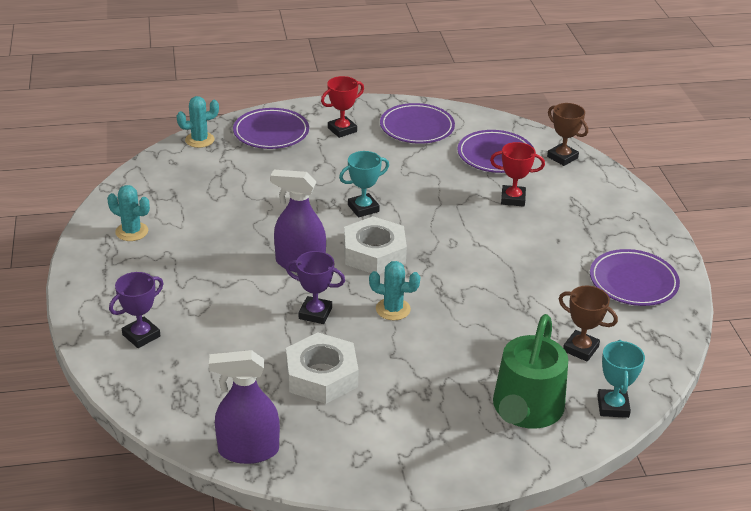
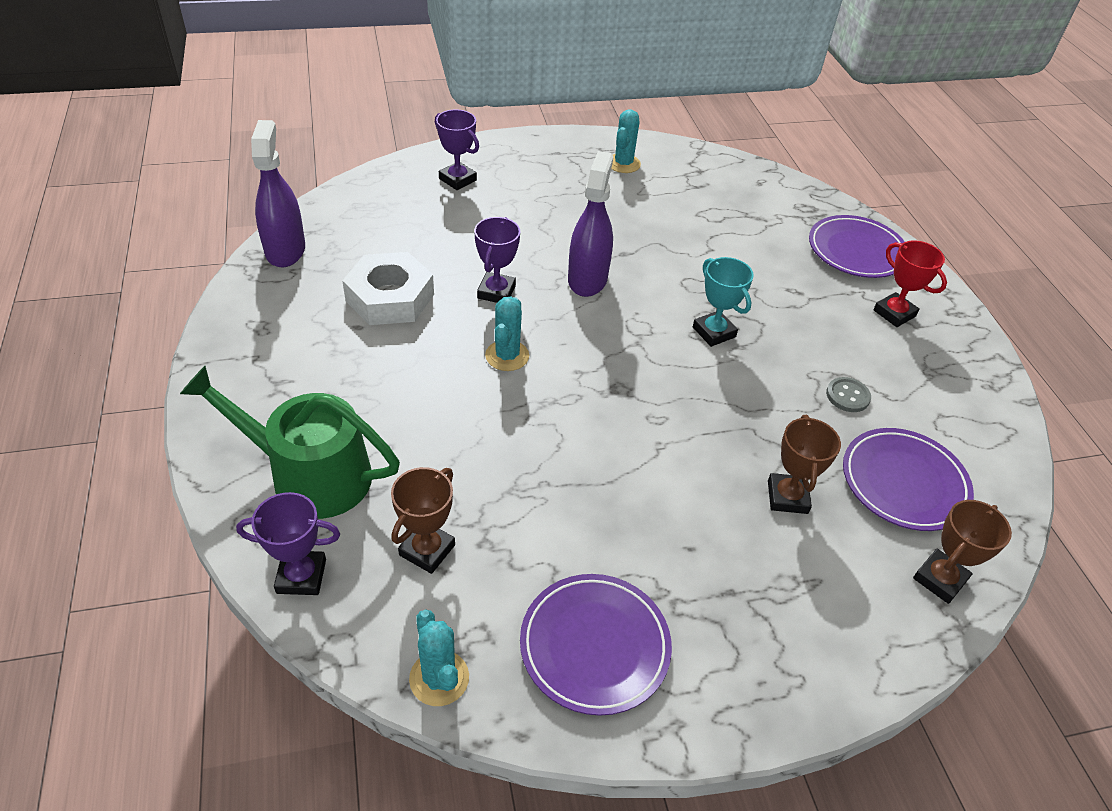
camera: 85 degrees right, 10 degrees up
(199, 140) = (813, 198): turquoise cactus -> turquoise cactus (439, 678)
(374, 253) = (619, 341): white nut -> none
(417, 127) = (940, 390): purple plate -> none
(424, 162) = (847, 396): none -> grey button
(513, 199) = (787, 497): red trophy -> brown trophy
(613, 406) = (301, 576): turquoise trophy -> purple trophy

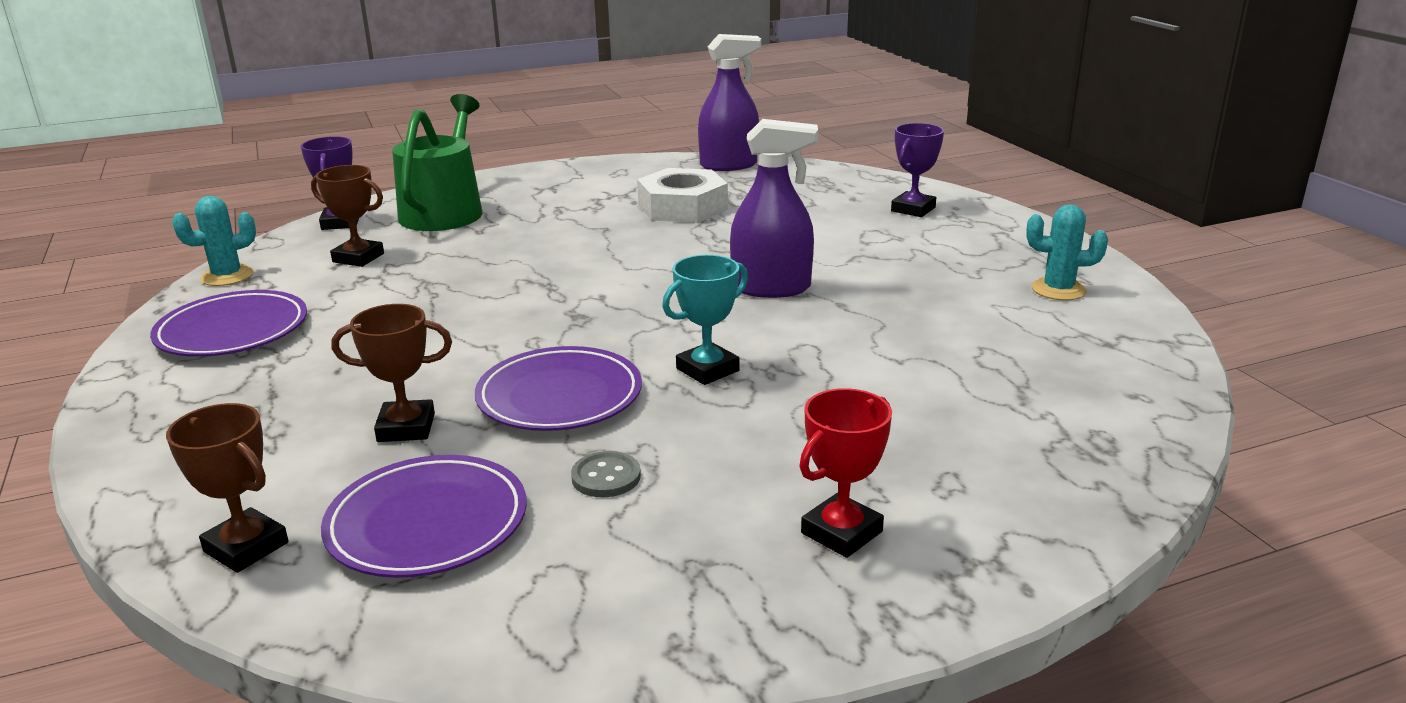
camera: 85 degrees right, 20 degrees down
(496, 292) = (718, 247): purple trophy -> none
(507, 356) = (615, 261): turquoise cactus -> none
(856, 251) = (1008, 494): purple plate -> purple plate (559, 396)

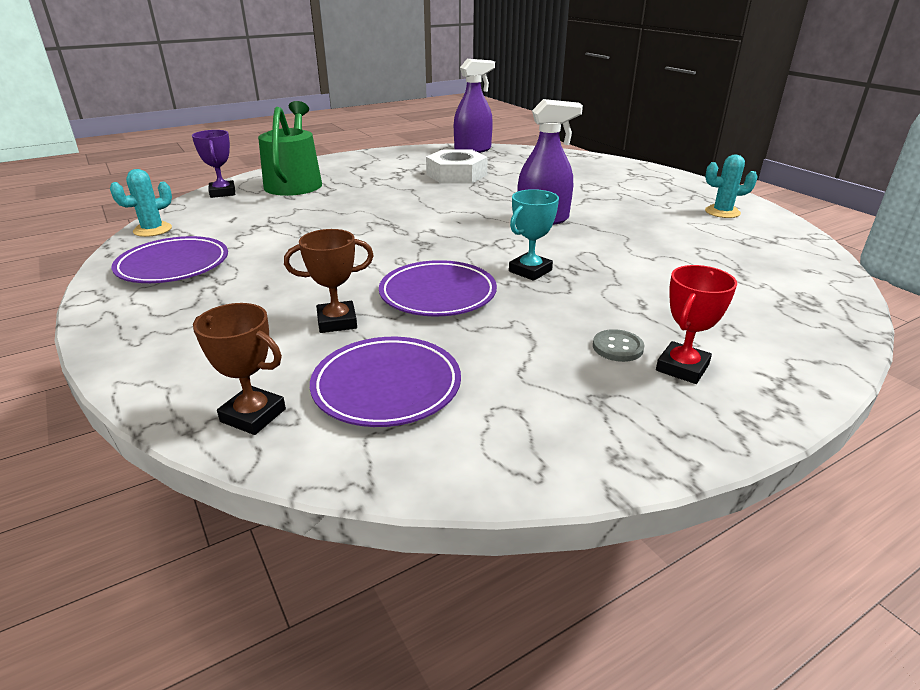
camera: 10 degrees left, 5 degrees up
(358, 258) = (246, 214): brown trophy -> none
(606, 477) = (500, 344): grey button -> grey button (617, 347)
(913, 209) = (604, 171): purple trophy -> none

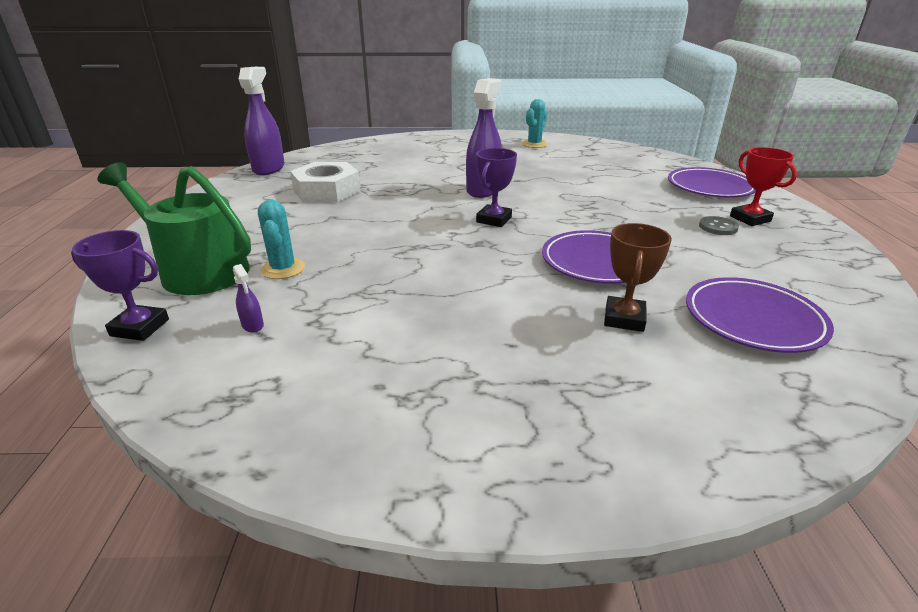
camera: 60 degrees left, 0 degrees up
(152, 230) = (206, 413): turquoise cactus -> turquoise cactus (283, 269)
(173, 265) = (379, 407): purple plate -> purple plate (710, 187)
(241, 213) = (253, 325): none -> purple spray bottle
(253, 415) = (794, 396): brown trophy -> none
(478, 237) = (494, 220): none -> purple trophy
(530, 271) = (579, 219): turquoise trophy -> none

